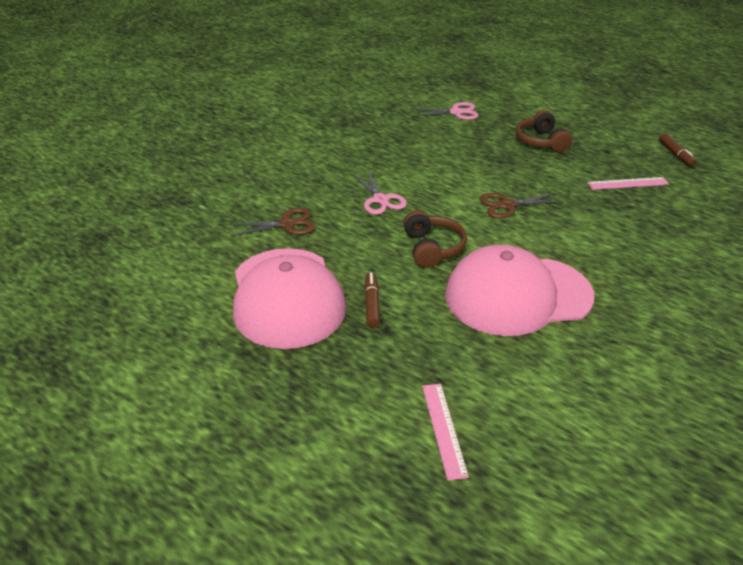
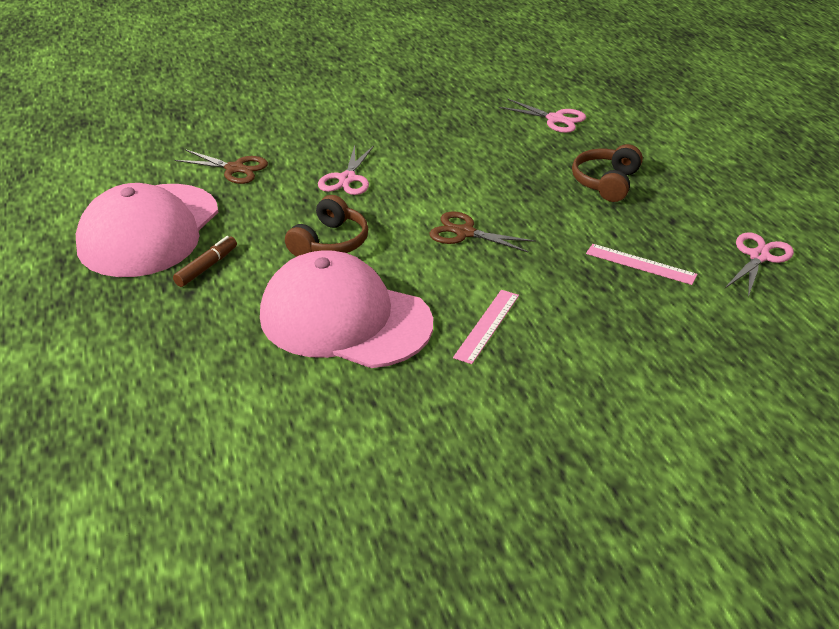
camera: 35 degrees right, 0 degrees up
(443, 429) = (117, 393): pink ruler -> pink ruler (487, 325)
(676, 154) = (758, 256): brown marker -> pink scissors

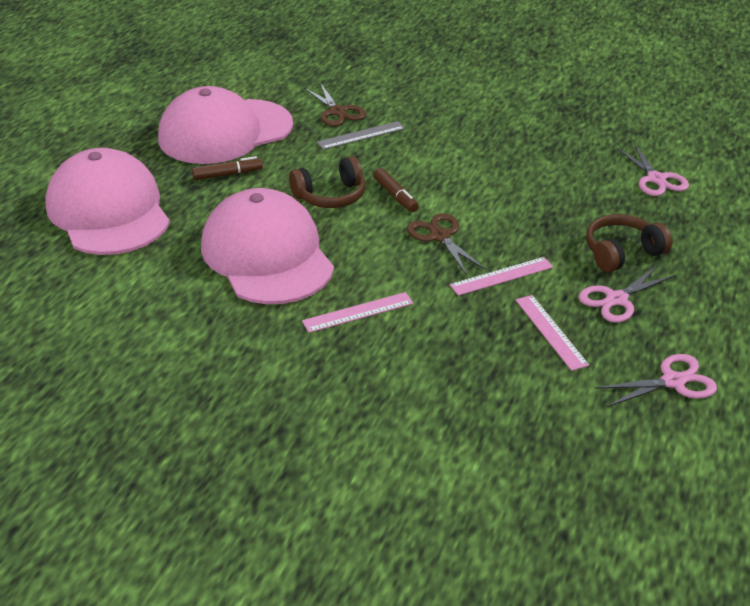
camera: 40 degrees right, 0 degrees up
(129, 358) = (108, 211): none -> pink cap
(284, 180) = (361, 135): none -> grey ruler
(347, 179) = (408, 154): pink scissors -> pink scissors (616, 299)
(384, 217) = (395, 195): none -> brown marker
(552, 241) = (502, 276): none -> pink ruler

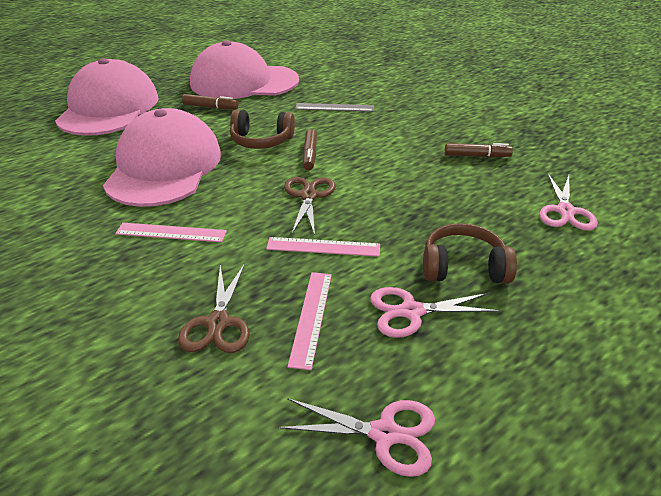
camera: 30 degrees right, 0 degrees up
(337, 112) = (336, 89): brown scissors -> brown scissors (218, 323)
(544, 149) = (476, 156): none -> brown marker

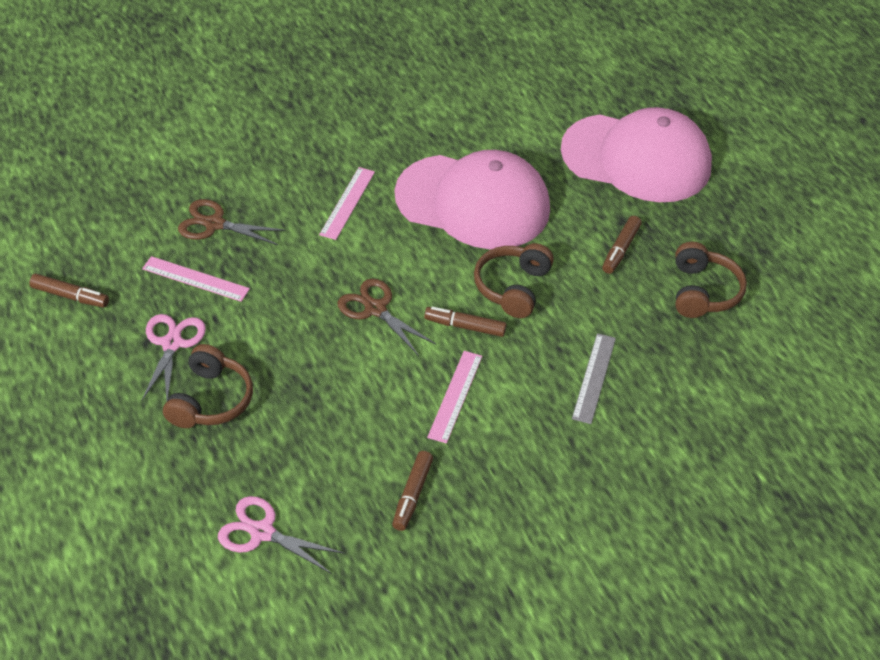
camera: 100 degrees right, 10 degrees up
(244, 82) = (702, 292): pink cap -> brown headphones
(308, 196) = (375, 309): brown scissors -> brown scissors turned 150 degrees counterclockwise
(323, 247) = (283, 304): pink ruler -> pink ruler (455, 396)
(384, 433) = (70, 296): pink scissors -> brown marker

